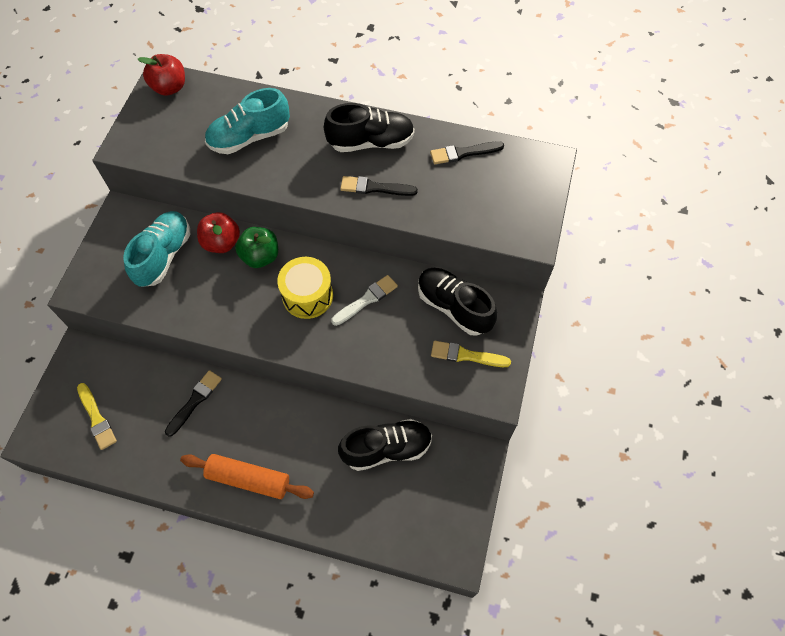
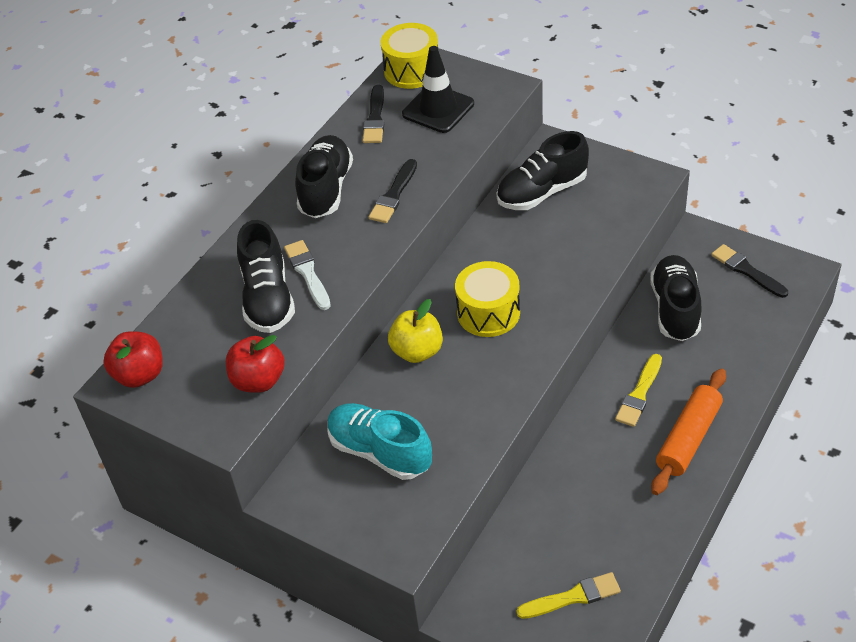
camera: 70 degrees left, 15 degrees down
(195, 401) = (573, 484): black brush -> black brush (747, 270)
(222, 243) = (382, 388): red apple -> red apple (258, 380)
(249, 137) = (268, 298): turquoise shoe -> black shoe
(260, 256) = (417, 351): green apple -> yellow apple
(366, 300) = (510, 261): white brush -> white brush (307, 273)
(466, 355) = (603, 192): yellow brush -> yellow brush (639, 394)
(488, 194) = (438, 109): none -> black traffic cone
(532, 164) = (412, 70): none -> yellow drum

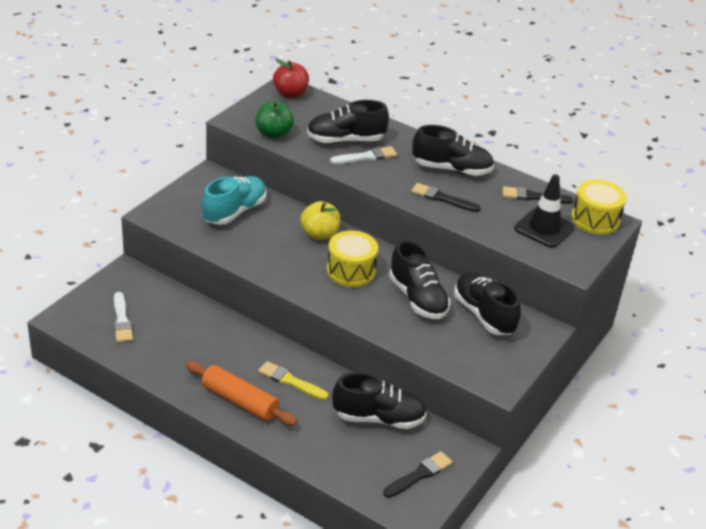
camera: 85 degrees right, 10 degrees down
(258, 380) = (273, 133): red apple -> green apple
(527, 248) = (417, 298): none -> black shoe
(573, 597) = (122, 320): yellow brush -> white brush

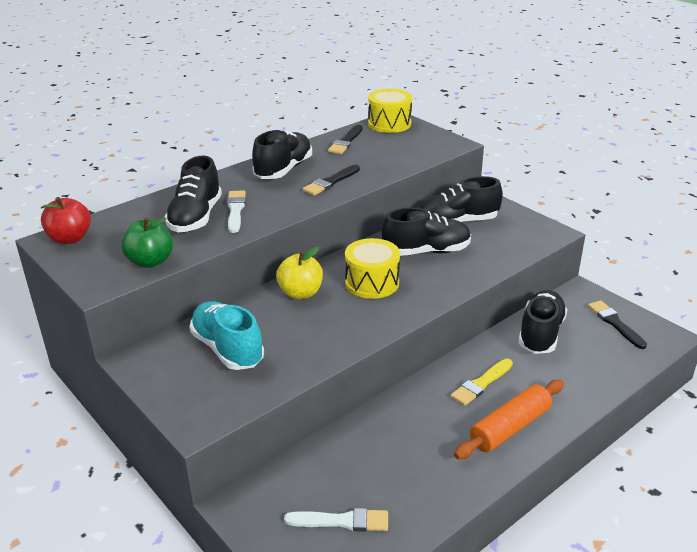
camera: 70 degrees left, 5 degrees down
(544, 228) = (395, 145): black traffic cone -> none

